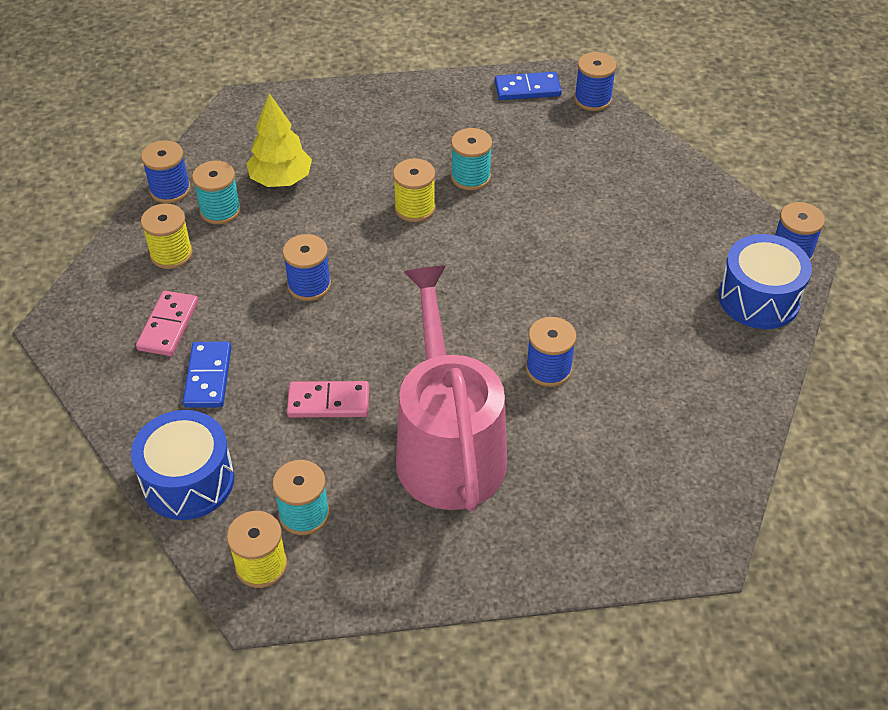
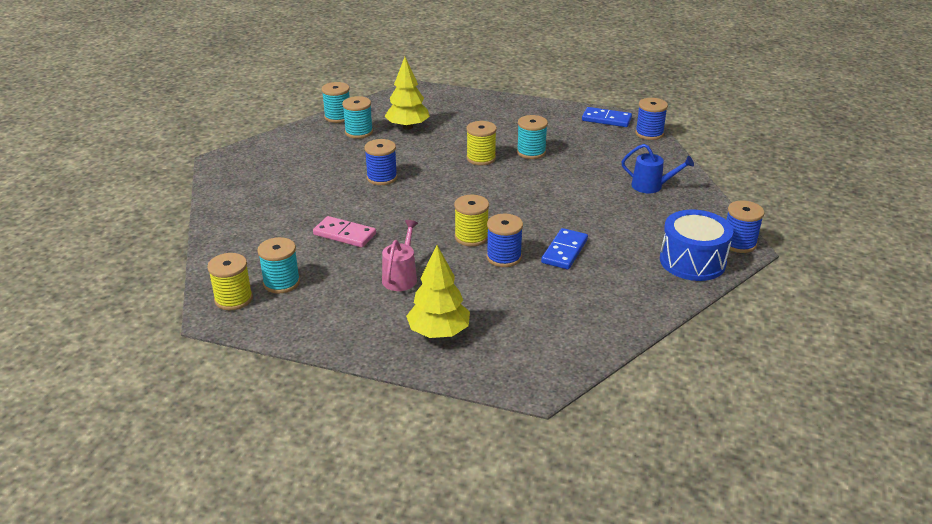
camera: 25 degrees right, 15 degrees down
(168, 326) = (282, 175): pink domino -> none
(170, 190) = (338, 117): blue spool -> turquoise spool
(171, 254) = (312, 144): yellow spool -> yellow spool (471, 237)
(188, 480) = (228, 247): blue drum -> none
(208, 377) = (283, 203): blue domino -> blue domino (564, 251)
(447, 447) = (401, 277): pink watering can -> pink watering can, size x0.42
(549, 517) = (439, 332): none -> yellow tree
(647, 191) = (651, 186): none -> blue watering can

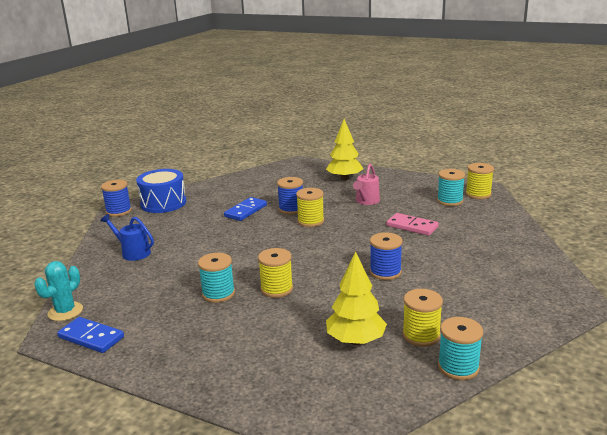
camera: 170 degrees left, 10 degrees down
(359, 132) = (421, 335): turquoise spool -> yellow spool
(649, 133) = (65, 311): blue spool -> turquoise cactus

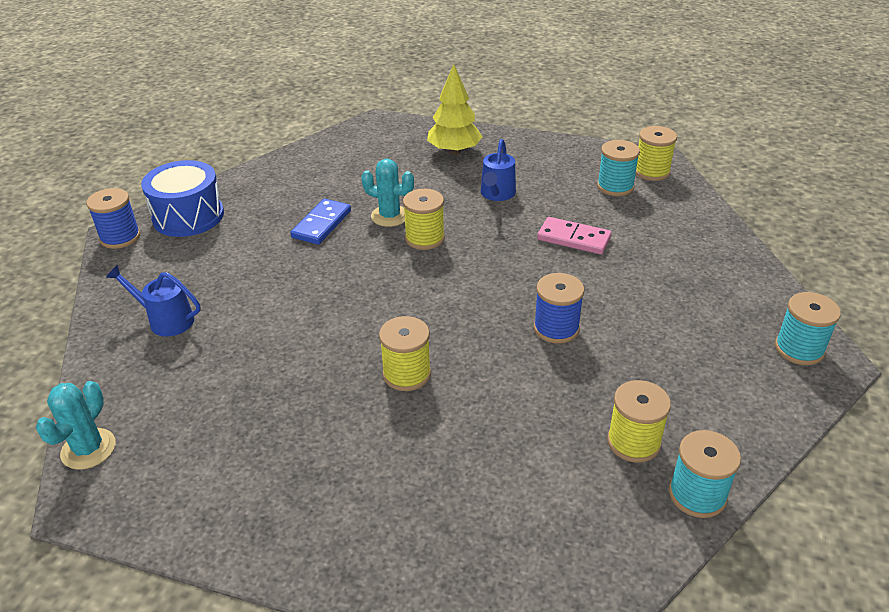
camera: 10 degrees left, 15 degrees up
(91, 337) = (144, 497): blue domino -> none
(218, 294) = (321, 391): turquoise spool -> turquoise spool (799, 349)
(291, 209) = (390, 216): blue spool -> turquoise cactus
(355, 340) = (545, 461): yellow tree -> none
(366, 201) = (497, 194): pink watering can -> blue watering can

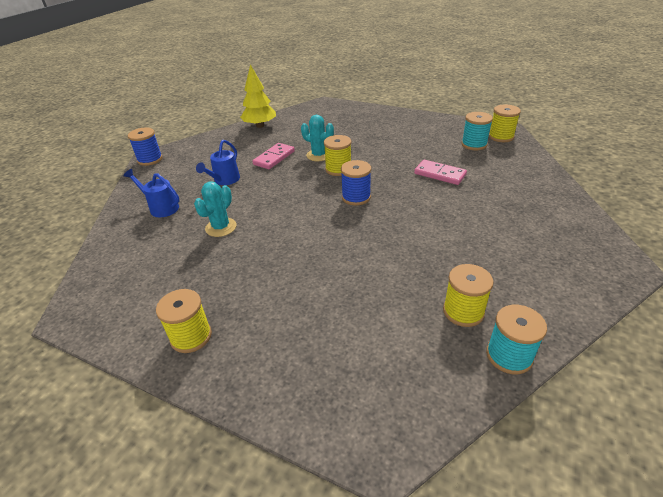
camera: 10 degrees right, 0 degrees up
(88, 449) = (86, 282): turquoise cactus -> turquoise cactus (221, 227)
(188, 216) = (194, 150): blue drum -> none
(322, 224) = (274, 158): blue domino -> pink domino
(407, 374) = (306, 251): yellow spool -> yellow spool (191, 336)
(454, 151) = (369, 120): yellow tree -> yellow tree (260, 126)
(497, 194) = (392, 146): blue watering can -> blue watering can (224, 180)
(556, 328) = (417, 229): blue spool -> blue spool (356, 197)
(799, 349) = (601, 256): turquoise spool -> none

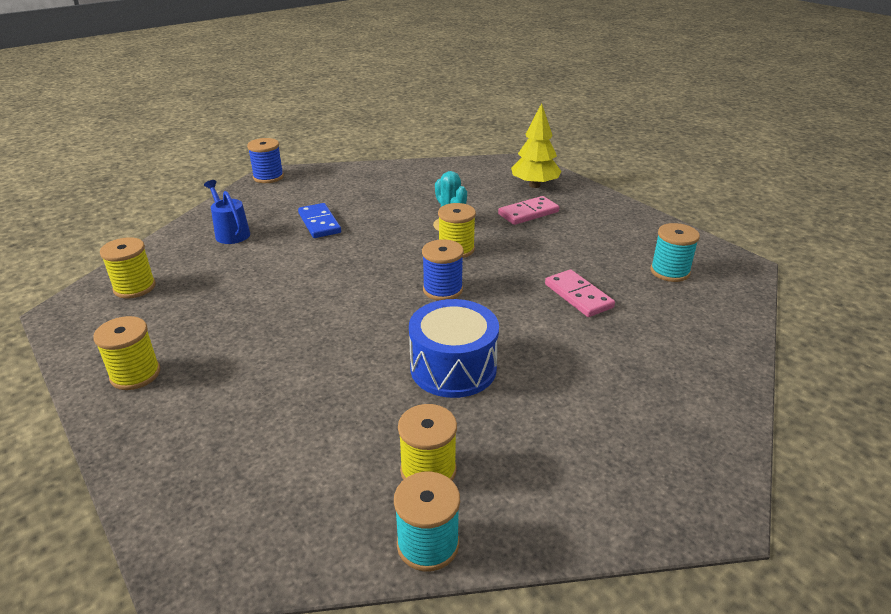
camera: 25 degrees right, 5 degrees down
(221, 227) = (266, 274): turquoise cactus -> none
(224, 180) = (319, 223): blue watering can -> blue domino
(260, 126) = (418, 170): yellow tree -> yellow tree (534, 185)
(274, 158) = (396, 213): pink domino -> pink domino (528, 213)
(413, 243) = (453, 368): none -> blue drum
(501, 137) = (723, 273): yellow spool -> yellow spool (134, 287)

